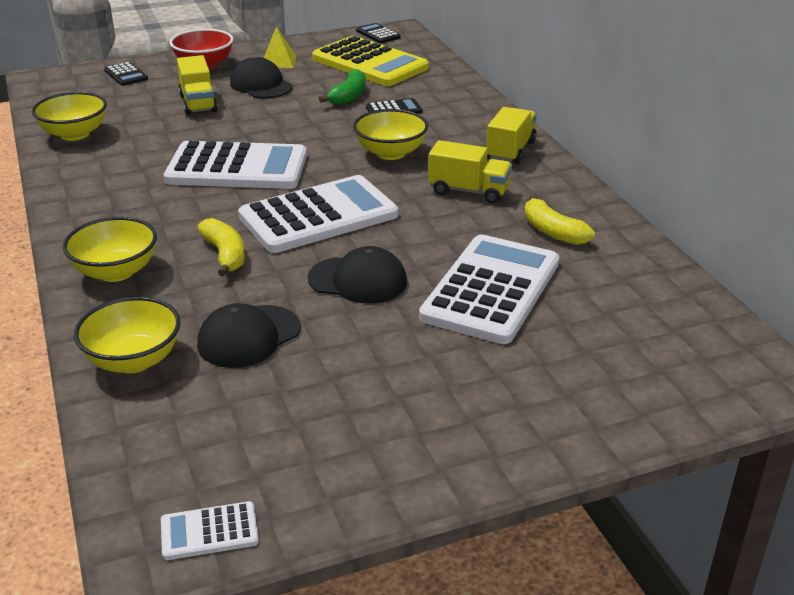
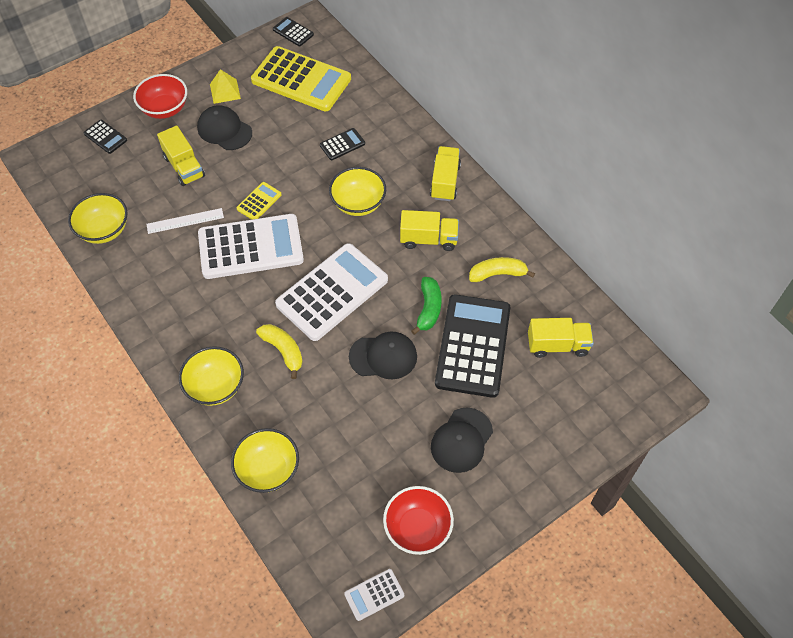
camera: 15 degrees left, 25 degrees up
(172, 139) = (185, 221): none -> white ruler
(249, 336) = (332, 429): black cap -> black cap (461, 440)
(269, 137) = (259, 201): none -> yellow calculator
(321, 464) = (417, 528): none -> red bowl
(348, 96) = (300, 132): green banana -> green banana (428, 309)
(491, 290) = (472, 346): white calculator -> black calculator
(552, 232) = (497, 274): yellow banana -> yellow banana turned 135 degrees clockwise
(619, 308) = (557, 345): none -> yellow truck

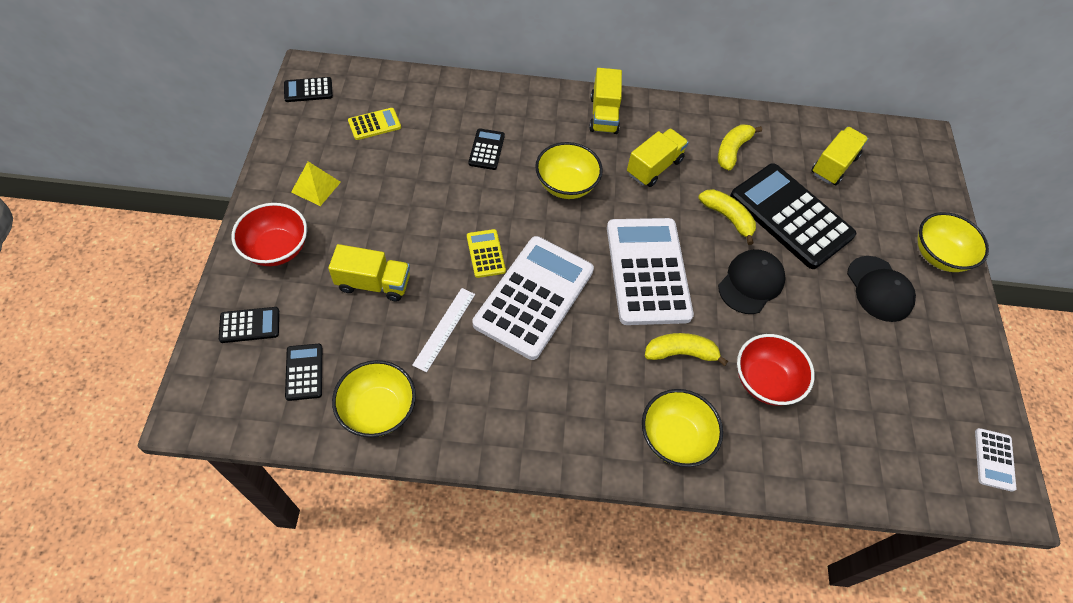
camera: 55 degrees left, 0 degrees up
(98, 181) = (304, 372): none -> black calculator
(224, 130) = (365, 220): black cap -> none
(268, 469) = (806, 456): yellow bowl -> yellow bowl (938, 255)
(301, 80) = (374, 124): yellow calculator -> yellow calculator, size x0.44
(417, 528) = (946, 380): red bowl -> red bowl (765, 381)
(428, 309) = (727, 218): green banana -> yellow banana
(445, 182) = (604, 115): yellow truck -> yellow truck turned 135 degrees counterclockwise

